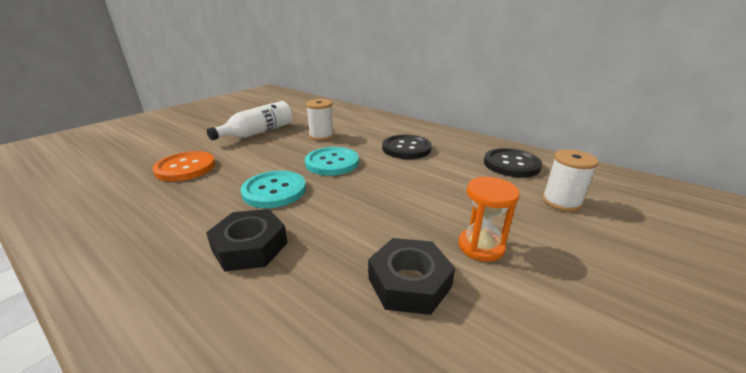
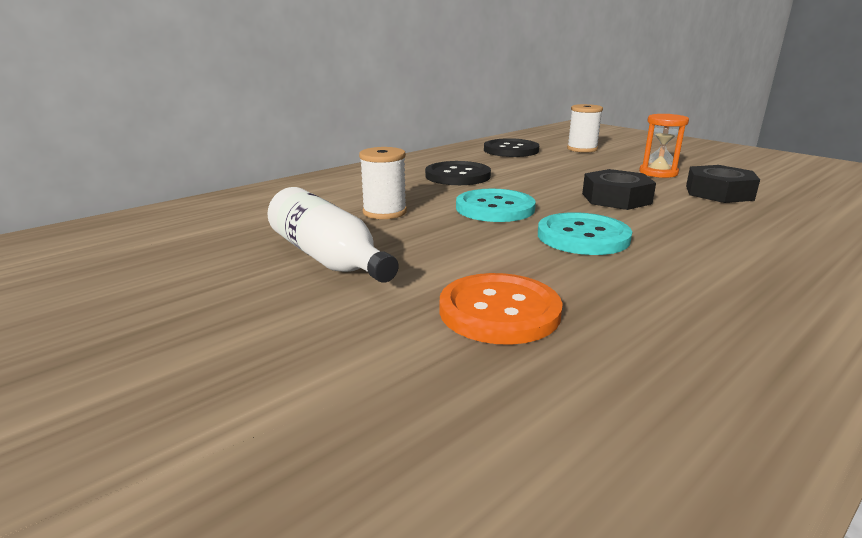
camera: 80 degrees left, 5 degrees down
(250, 246) = (714, 243): black nut -> black nut (616, 198)

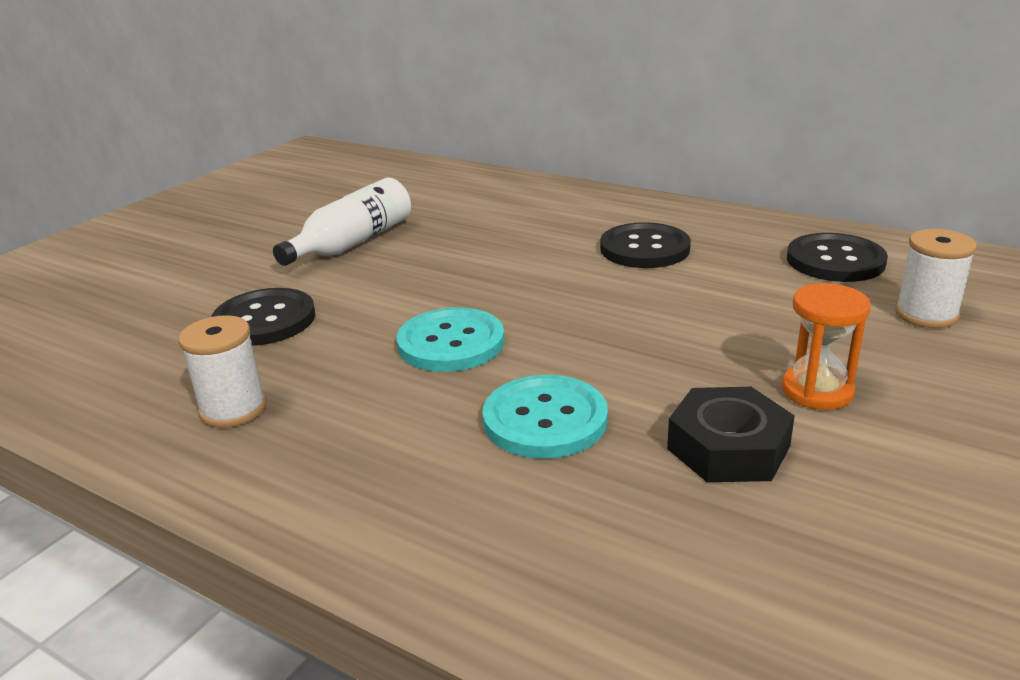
camera: 75 degrees right, 5 degrees up
(384, 212) = (478, 239): white spool -> white spool (233, 409)
(495, 208) = (524, 286): turquoise button -> turquoise button (545, 420)
(499, 311) = (265, 320): orange button -> black button
(616, 198) = (621, 357): black nut -> none

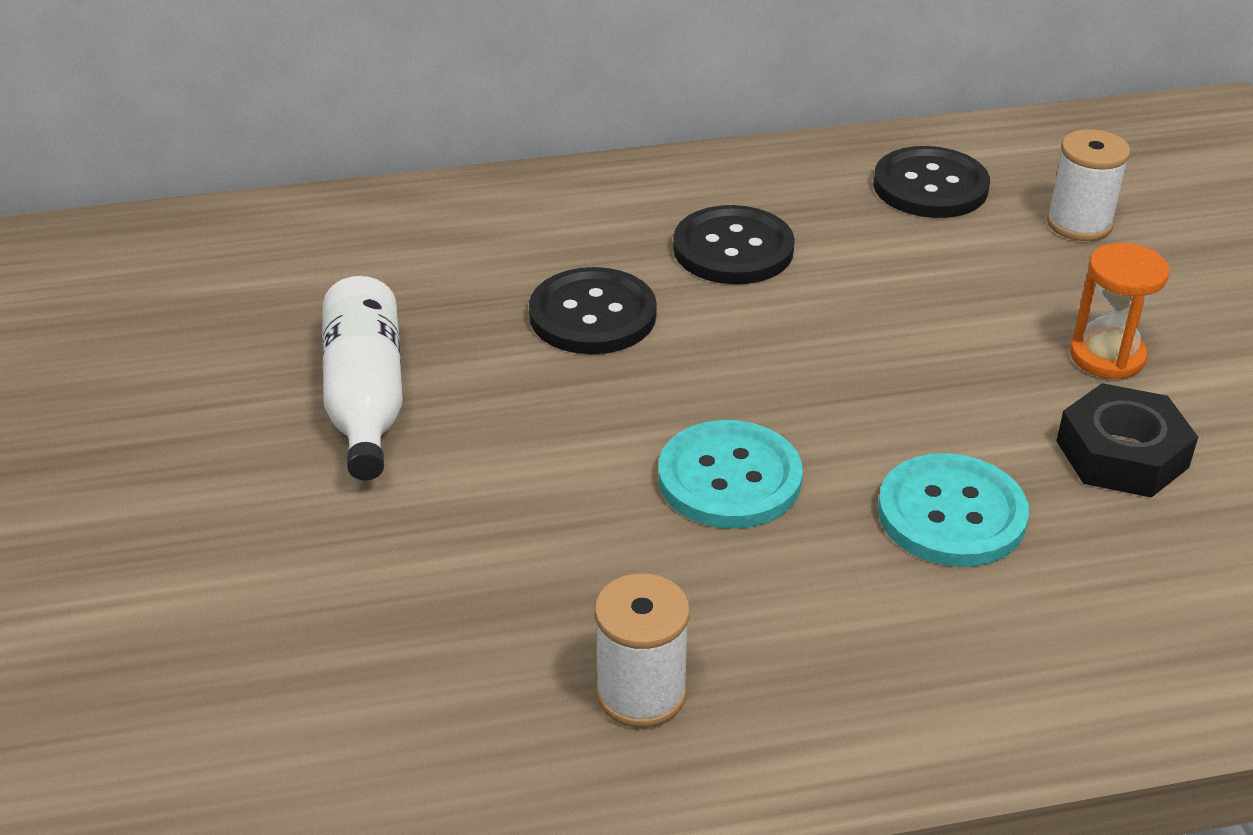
camera: 45 degrees left, 10 degrees up
(265, 320) = (461, 568): black button -> black button (592, 315)

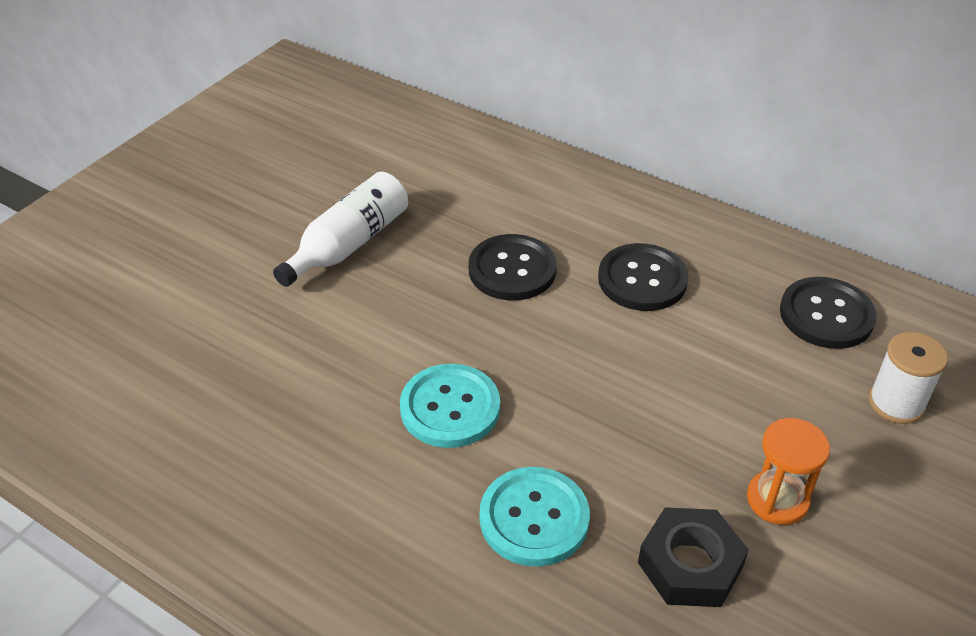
camera: 45 degrees right, 5 degrees up
(641, 693) = (255, 483): white spool -> none

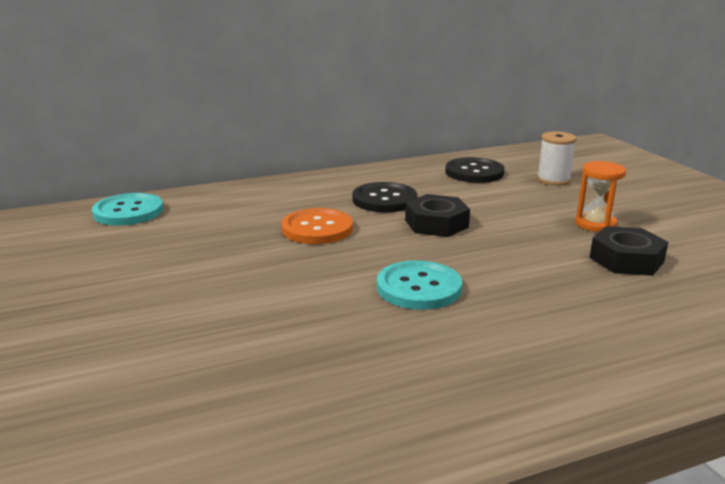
camera: 55 degrees left, 20 degrees down
(349, 244) = (193, 272): white bottle -> none
(512, 270) = (317, 229): black button -> orange button
(534, 518) = (550, 292): turquoise button -> turquoise button (128, 212)
(620, 352) = (436, 224): none -> black nut

